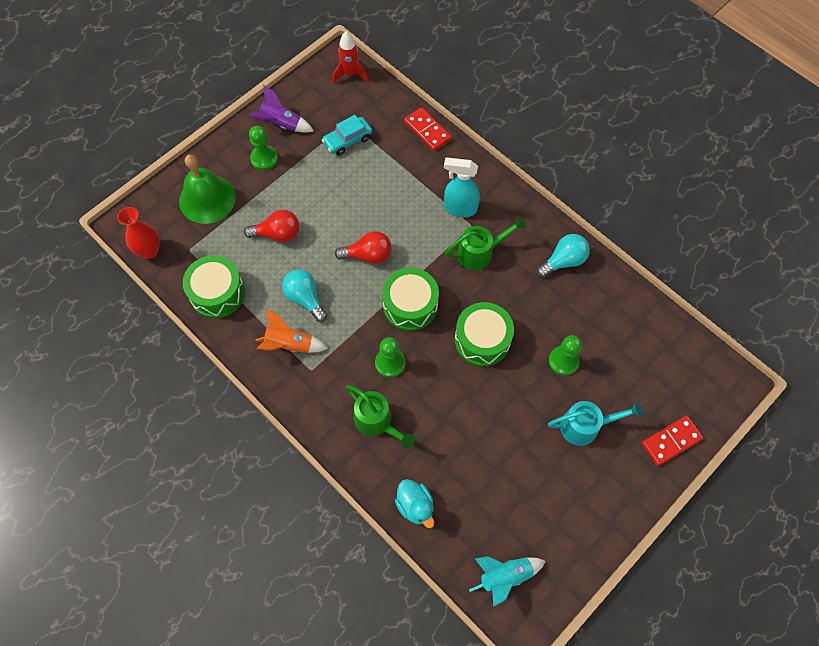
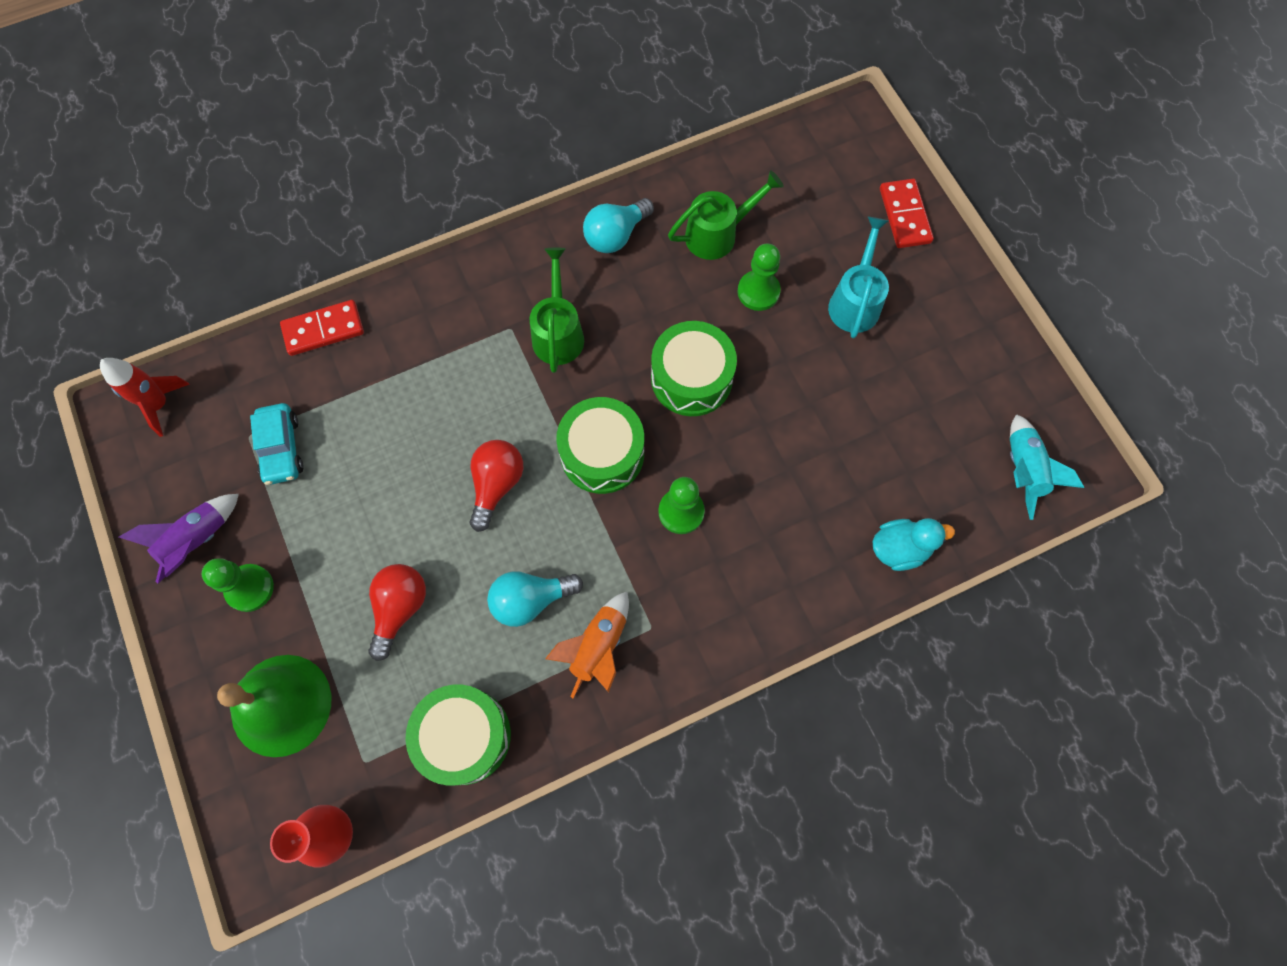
camera: 70 degrees left, 5 degrees up
(377, 422) = (764, 559): green watering can -> green watering can (718, 234)
(460, 208) = (476, 333): turquoise spray bottle -> none
(563, 261) = (615, 235): turquoise light bulb -> turquoise light bulb turned 120 degrees counterclockwise

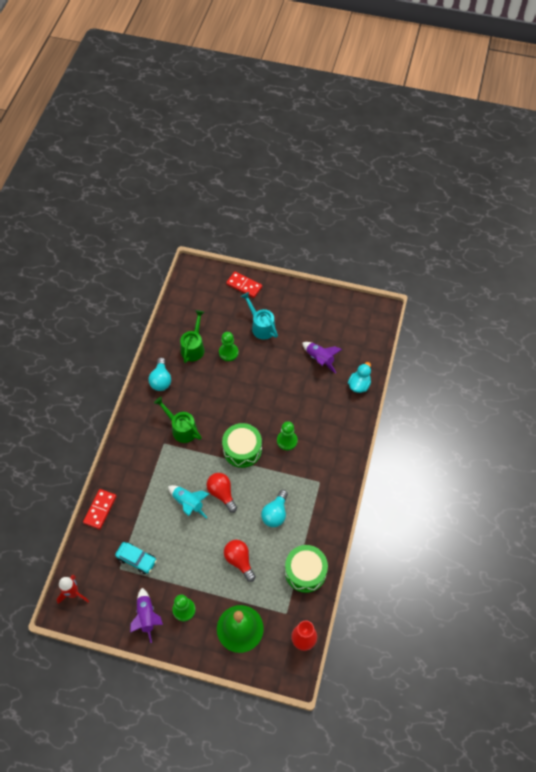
camera: 50 degrees left, 10 degrees down
(598, 647) = (311, 504): orange rocket -> none
(691, 378) = (241, 399): green drum -> none
(885, 443) = (319, 359): none -> purple rocket
(1022, 470) = (365, 328): turquoise rocket -> turquoise rocket (188, 503)

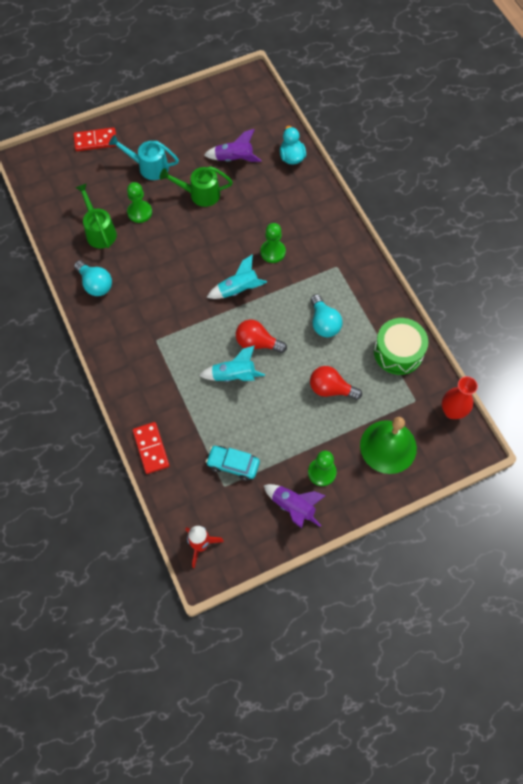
camera: 40 degrees left, 5 degrees up
(136, 559) = (233, 465): turquoise car -> turquoise car turned 150 degrees counterclockwise
(181, 428) = (160, 314): green watering can -> green watering can (199, 194)
(242, 449) = (238, 290): green drum -> turquoise rocket

